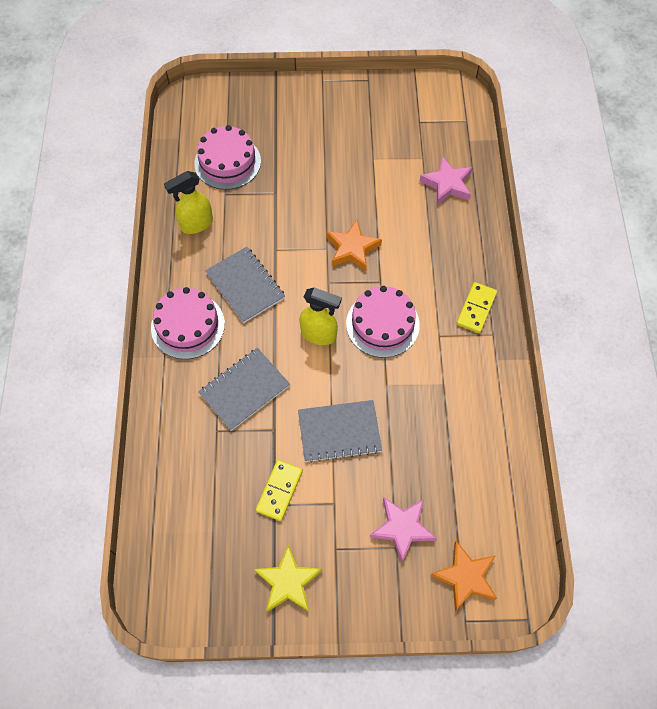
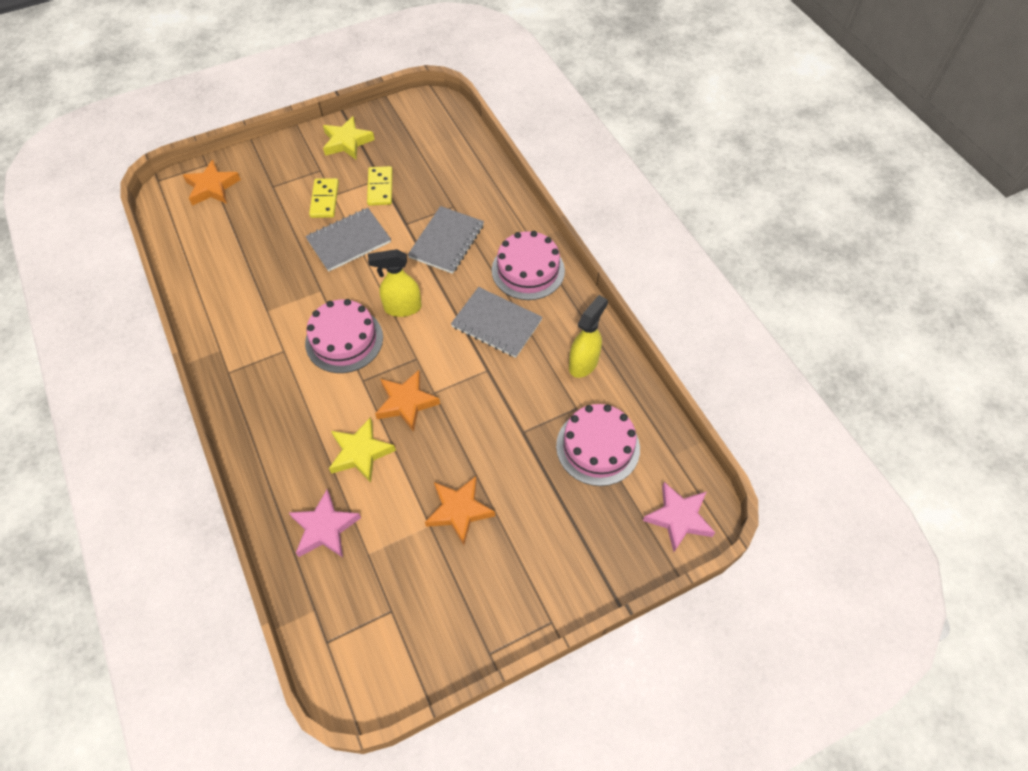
camera: 155 degrees right, 5 degrees down
(348, 160) = (459, 510): none -> orange star
(402, 528) = (271, 198): pink star -> pink star (678, 518)
(403, 225) = (360, 453): none -> yellow star
(476, 308) = (251, 391): yellow domino -> yellow domino (325, 200)

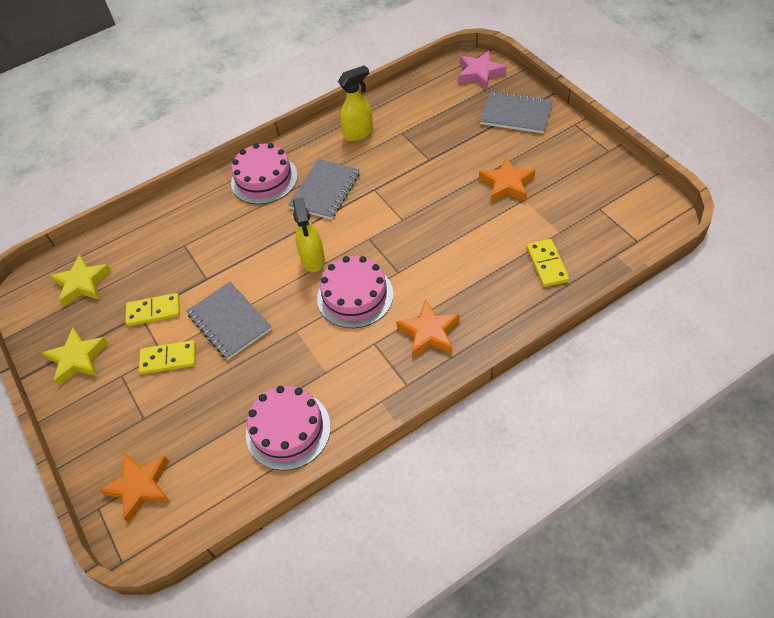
camera: 90 degrees left, 5 degrees down
(325, 528) = (547, 264): pink star -> yellow domino
(360, 453) = (472, 256): yellow star -> yellow star (82, 283)
(406, 402) = (416, 236): orange star -> orange star (429, 333)
(446, 241) = (230, 242): grey notebook -> grey notebook (516, 114)
(584, 363) = (359, 133): yellow spray bottle -> yellow spray bottle turned 120 degrees clockwise
(598, 447) = (433, 117): pink cake -> pink cake (288, 430)

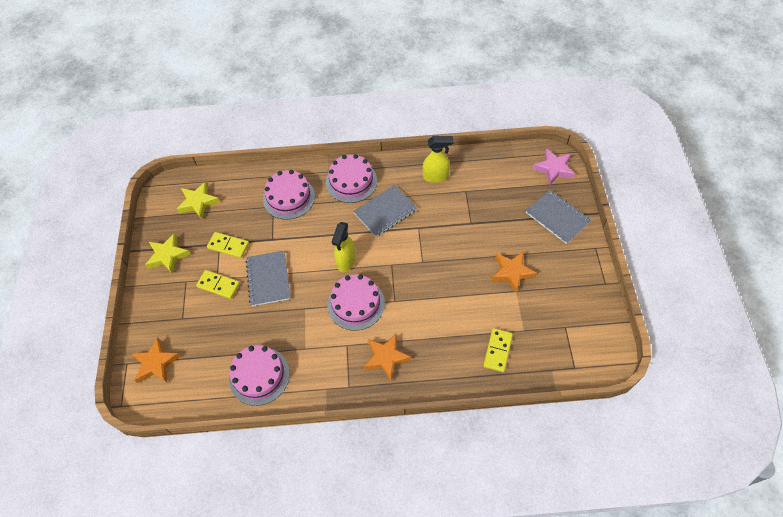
camera: 25 degrees right, 5 degrees up
(198, 227) = (289, 197): none -> pink cake

